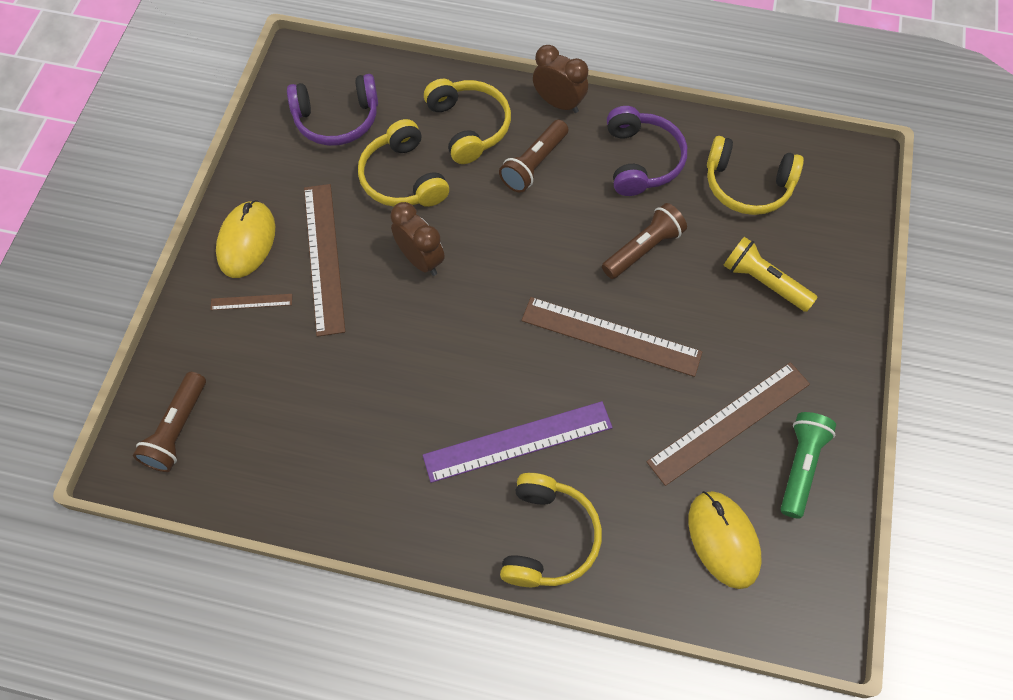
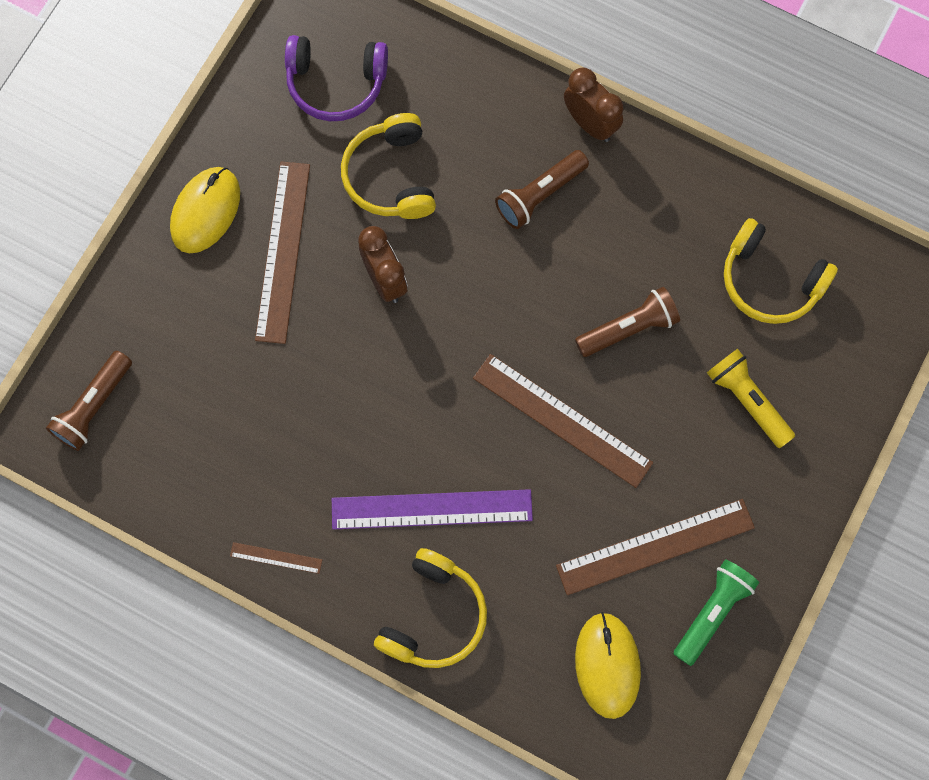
camera: 15 degrees right, 10 degrees up
(251, 302) = (196, 284): brown ruler -> brown ruler (276, 557)
(469, 126) = (480, 129): yellow headphones -> none
(641, 160) = (661, 220): purple headphones -> none

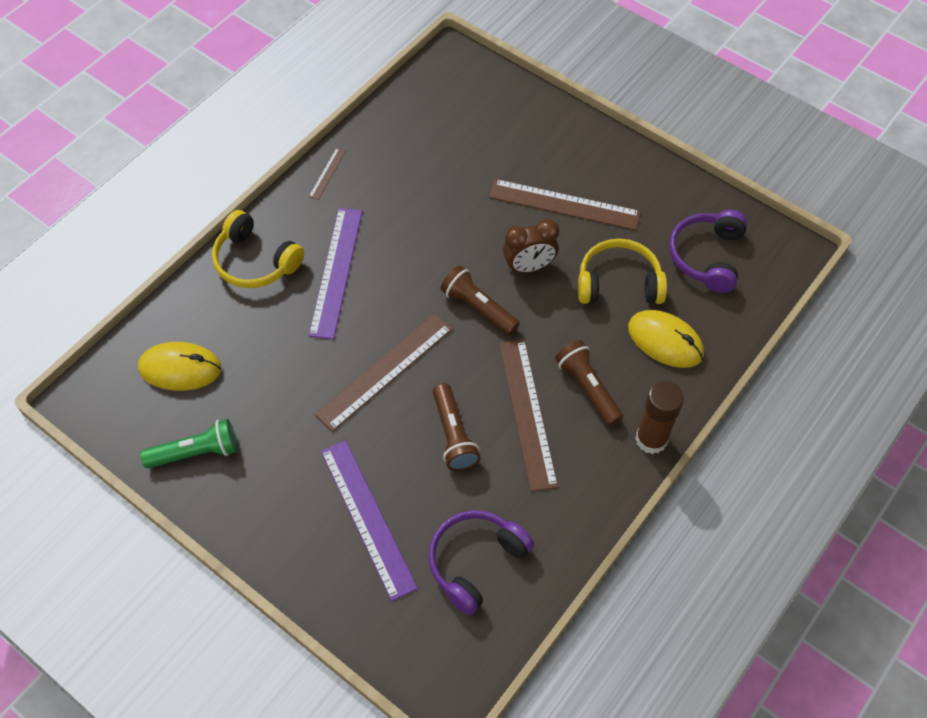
camera: 100 degrees right, 15 degrees down
(94, 406) = (464, 85): brown flashlight -> brown flashlight (478, 308)
(205, 211) = (605, 161): yellow mouse -> yellow mouse (665, 341)
(590, 124) = (651, 439): brown clock -> brown glue stick
(655, 547) = (262, 420): brown ruler -> brown ruler (527, 413)
(712, 612) = (196, 452): green flashlight -> green flashlight turned 60 degrees counterclockwise
(747, 400) = (368, 518): yellow flashlight -> purple ruler
(770, 281) = (476, 562): yellow headphones -> purple headphones

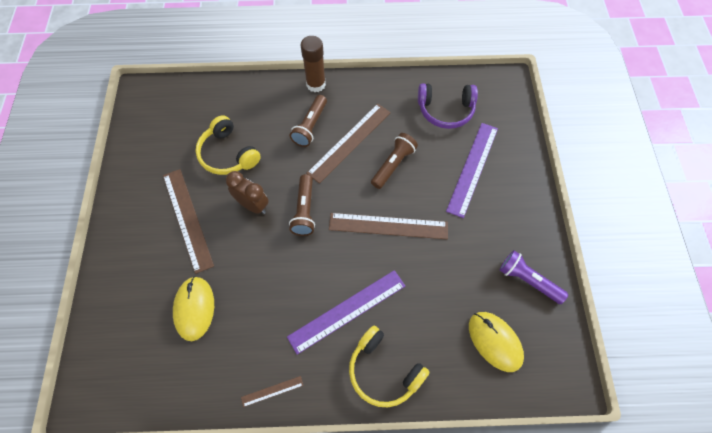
camera: 130 degrees left, 5 degrees up
(196, 452) = (528, 280): green flashlight -> purple flashlight
(255, 261) = (383, 371): yellow headphones -> yellow headphones turned 135 degrees clockwise
(665, 341) = (250, 111): yellow mouse -> yellow mouse (194, 308)
(707, 256) = (174, 125): purple headphones -> none

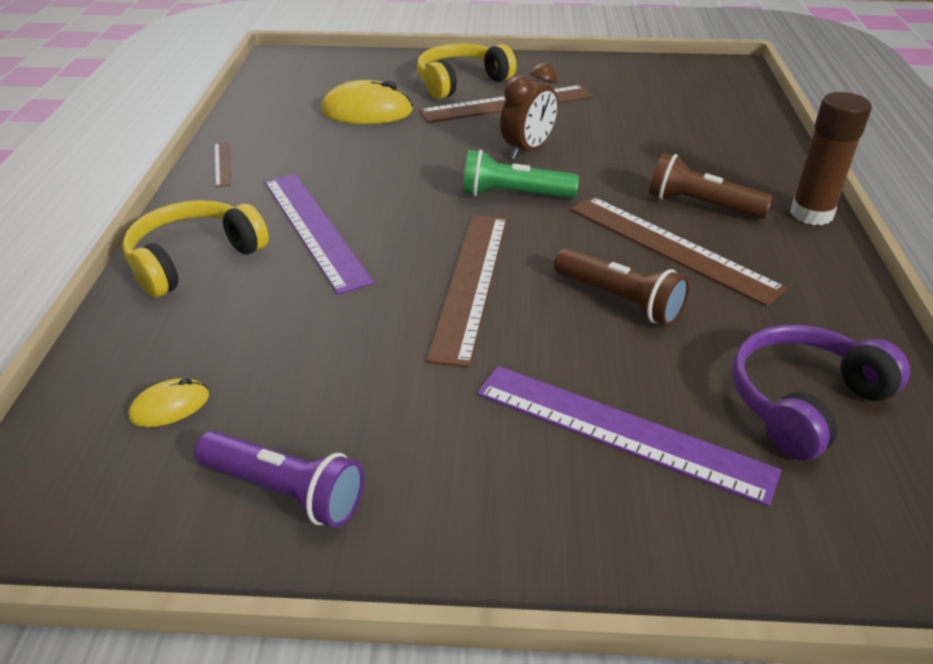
camera: 95 degrees right, 25 degrees down
(228, 154) = (625, 130): yellow headphones -> yellow headphones (461, 82)
(304, 210) = (514, 195): brown flashlight -> green flashlight
(445, 110) = (804, 402): purple headphones -> purple headphones turned 45 degrees clockwise
(494, 341) = (170, 406): yellow mouse -> yellow mouse, size x0.53
(528, 280) = (285, 492): purple flashlight -> purple flashlight turned 75 degrees clockwise

